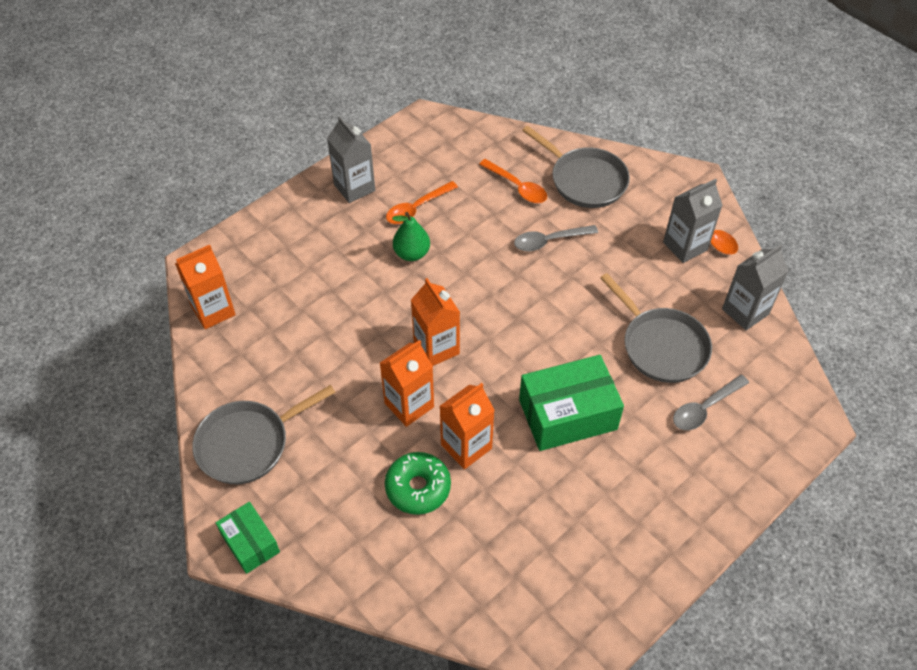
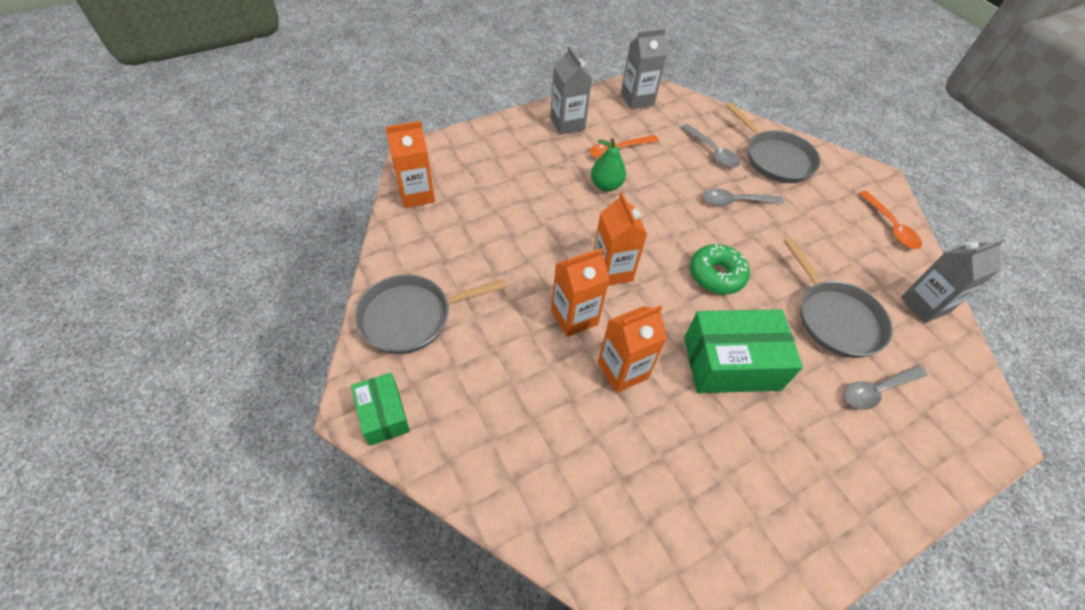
camera: 10 degrees right, 0 degrees up
(418, 488) = (565, 400): green donut -> green donut (716, 275)
(517, 187) = (712, 152): orange spoon -> grey spoon
(685, 246) = (866, 233): grey carton -> grey carton (637, 99)

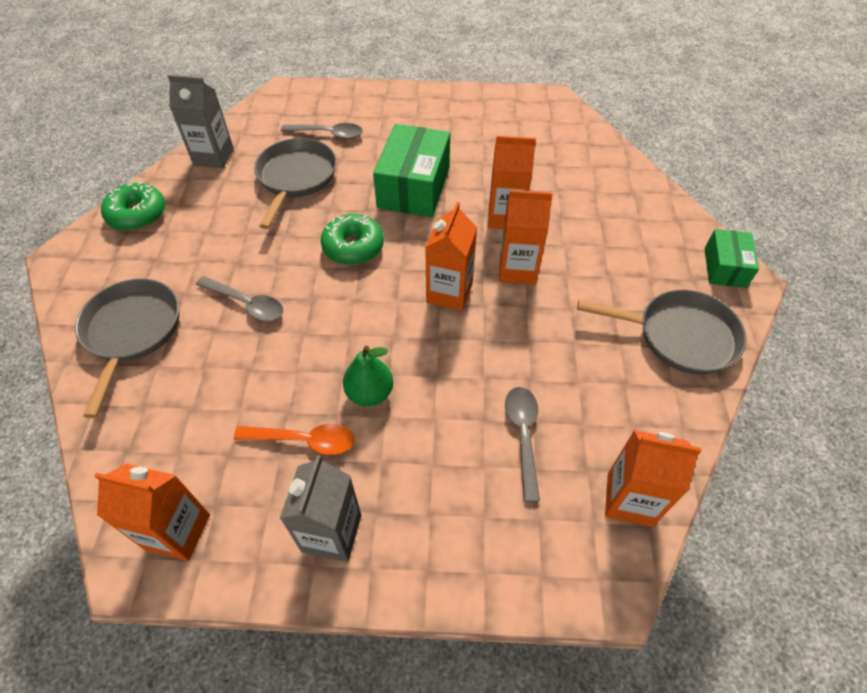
camera: 145 degrees left, 0 degrees up
(637, 99) = (178, 531): grey carton -> orange carton
(712, 152) = (190, 378): grey spoon -> grey spoon (523, 436)
(731, 363) = (413, 187): green box -> green box turned 75 degrees clockwise
(890, 226) = (137, 214): orange spoon -> green donut

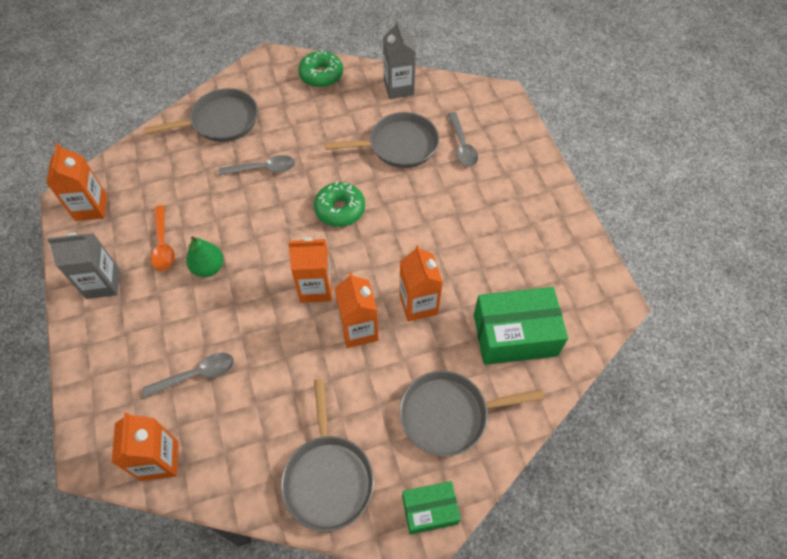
camera: 70 degrees right, 5 degrees up
(246, 304) = (263, 169): grey spoon -> grey spoon turned 105 degrees counterclockwise
(413, 187) = (425, 226): green box -> green box (515, 335)
(632, 228) = (449, 415): none -> grey pan

